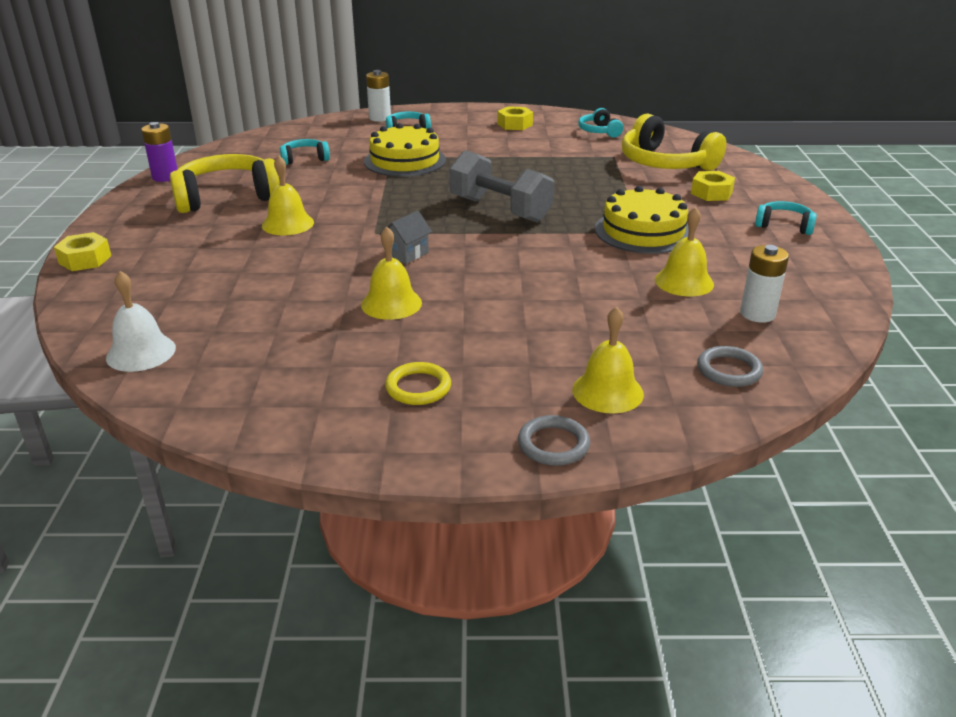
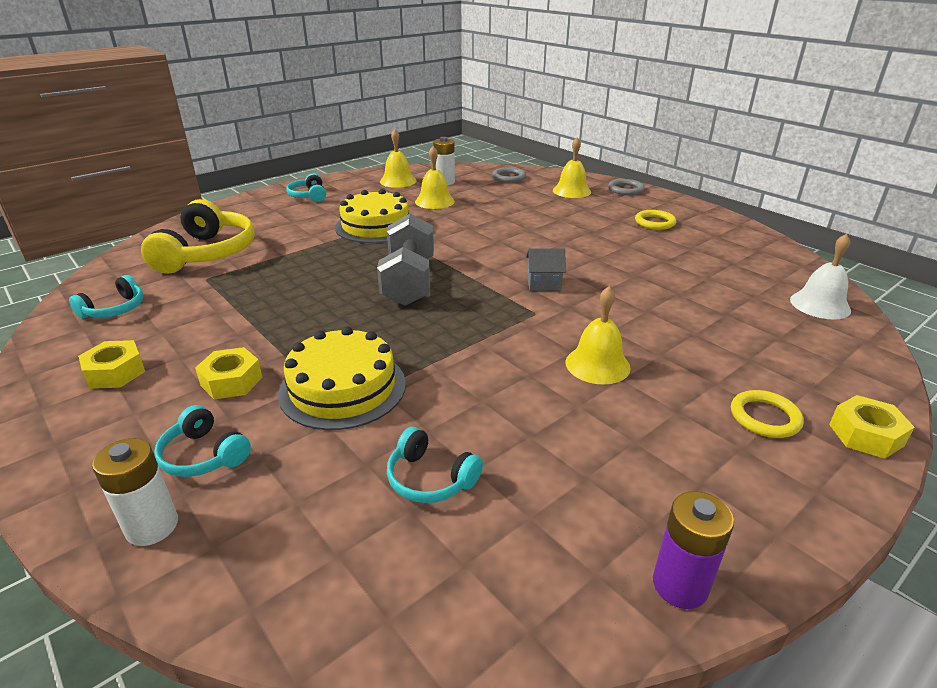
camera: 130 degrees left, 0 degrees up
(155, 242) = (765, 417): none -> yellow ring
(227, 197) = (622, 452): yellow headphones -> none
(391, 303) = (609, 259): yellow bell -> yellow bell (398, 181)
(711, 193) = (268, 224): yellow nut -> yellow nut (231, 381)

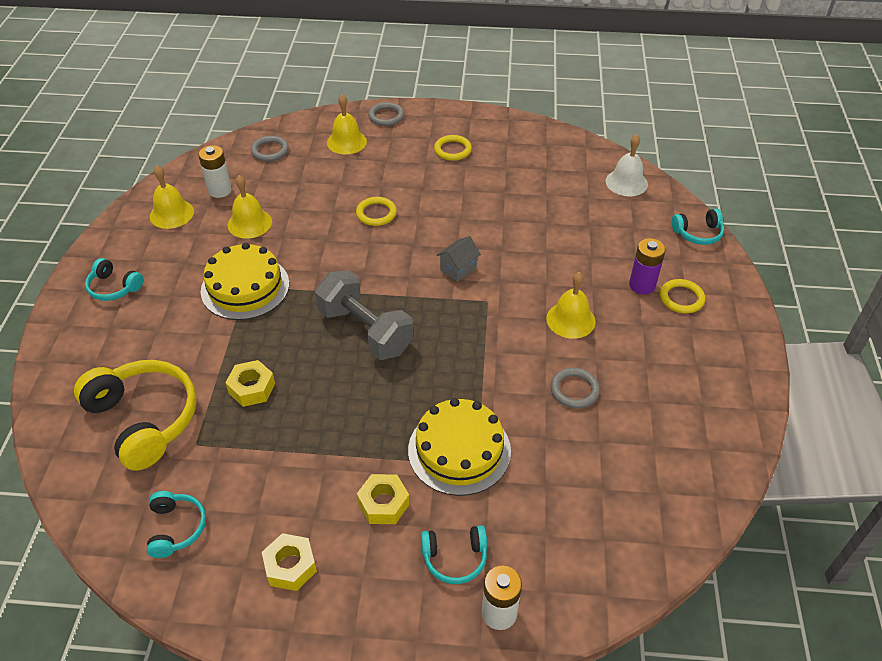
camera: 45 degrees left, 15 degrees up
(430, 478) = (587, 464): turquoise headphones -> turquoise headphones (698, 233)
(516, 414) = (574, 390): none -> grey ring
(530, 230) = (376, 213): none -> yellow ring
(680, 585) = (740, 426): purple battery -> purple battery (642, 285)
(865, 435) = (728, 278): yellow nut -> yellow nut (252, 388)

